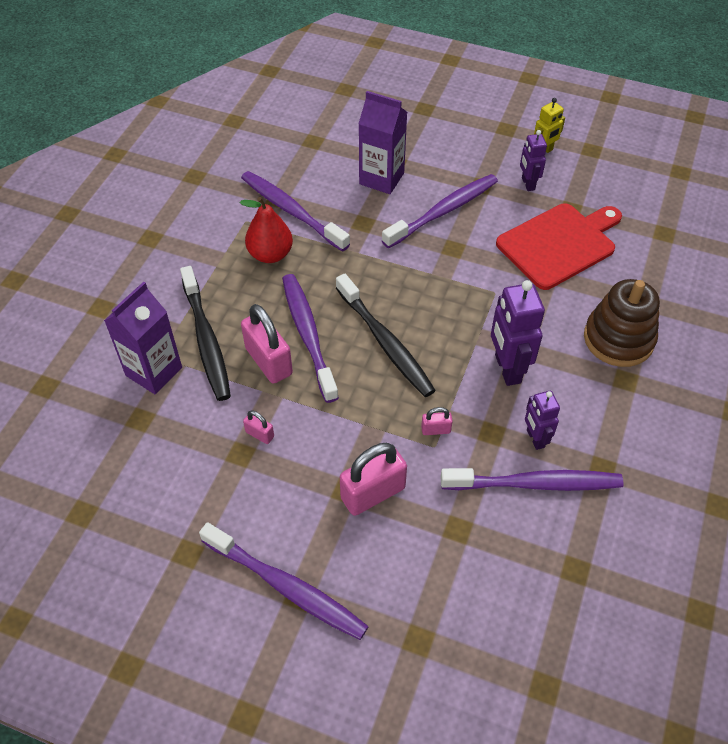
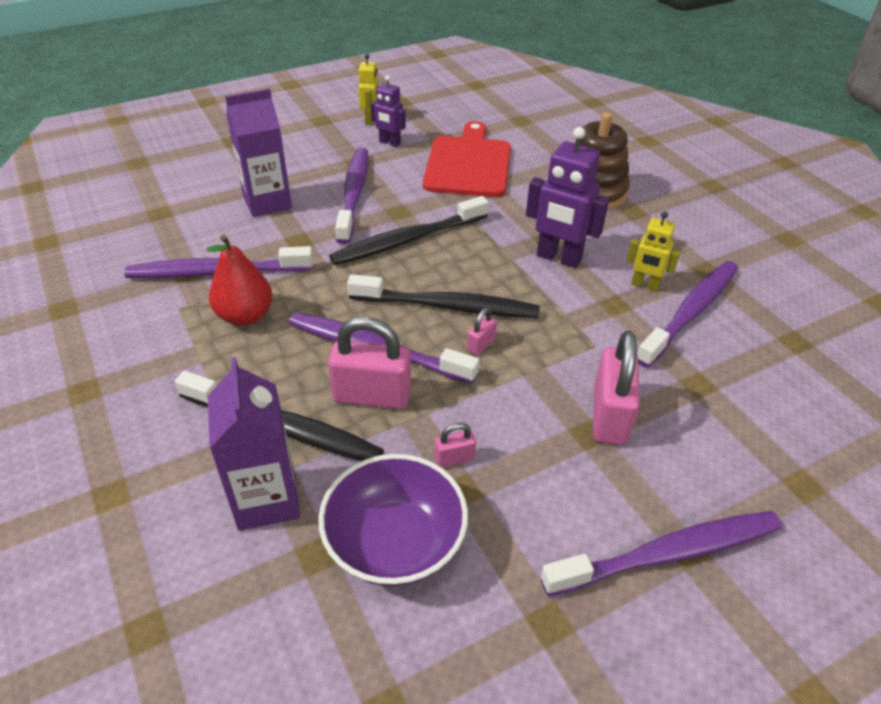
camera: 50 degrees left, 10 degrees down
(177, 447) = (395, 543): none -> purple bowl
(428, 274) = (407, 240): none -> black toothbrush
(436, 430) = (578, 334): pink padlock -> pink padlock (481, 344)
(535, 438) = (644, 285): purple robot -> yellow robot

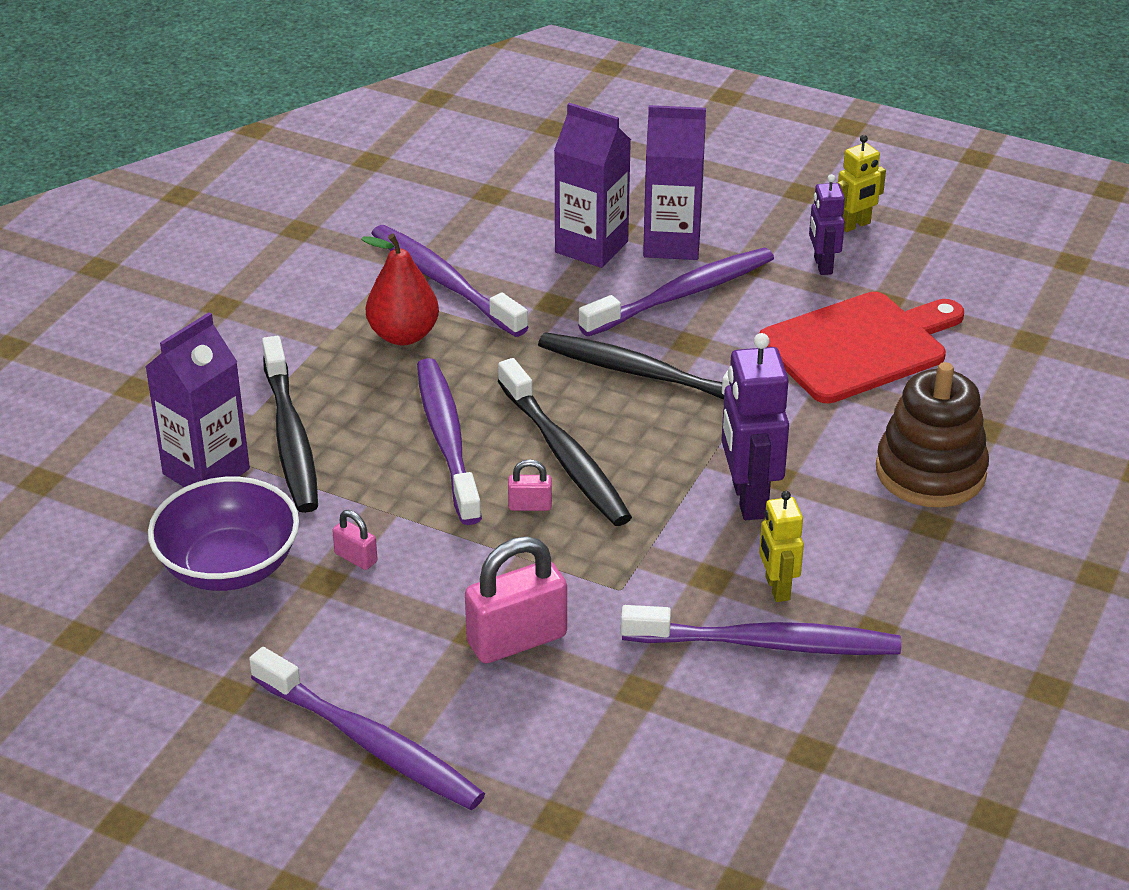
camera: 55 degrees right, 5 degrees down
(304, 176) = (672, 243): none -> purple carton
(372, 396) = (382, 469): pink padlock -> none

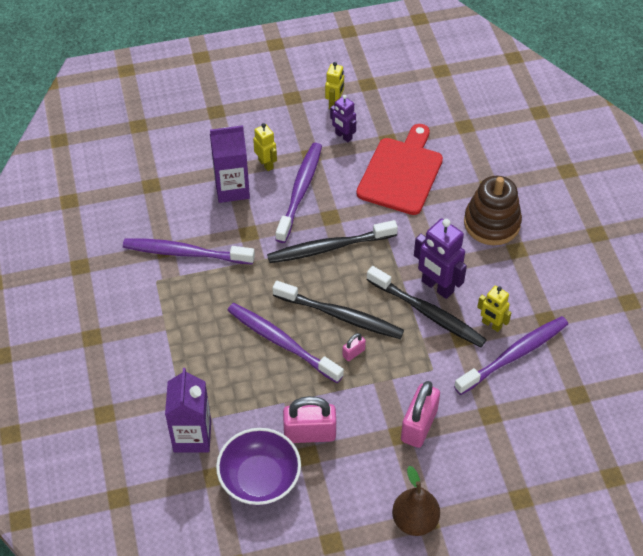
camera: 40 degrees left, 15 degrees up
(290, 437) = (210, 390): black toothbrush -> black toothbrush (428, 313)
(356, 558) = (309, 433): pink padlock -> pink padlock, size x2.10
(370, 743) = (415, 520): purple toothbrush -> brown pear
(403, 335) = (199, 297): red pear -> none
(672, 243) = (266, 164): purple carton -> yellow robot

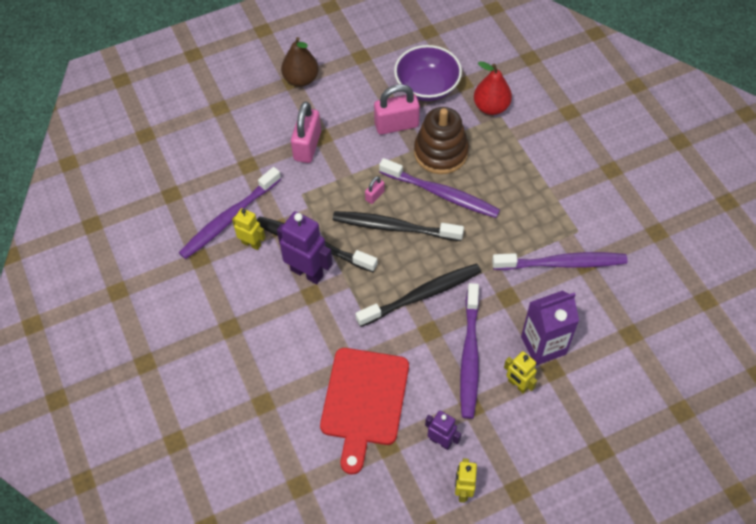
camera: 170 degrees right, 5 degrees up
(192, 436) = (491, 107): purple carton -> red pear
(492, 223) = (258, 354): brown stacking toy -> brown stacking toy (440, 152)

